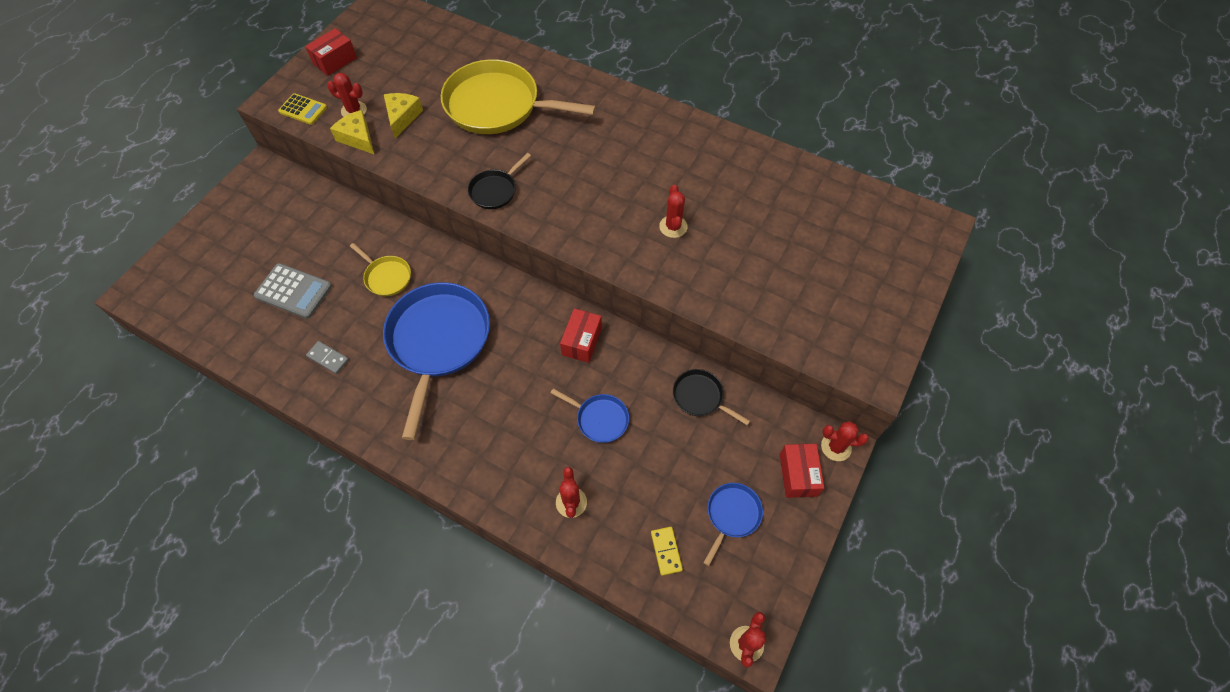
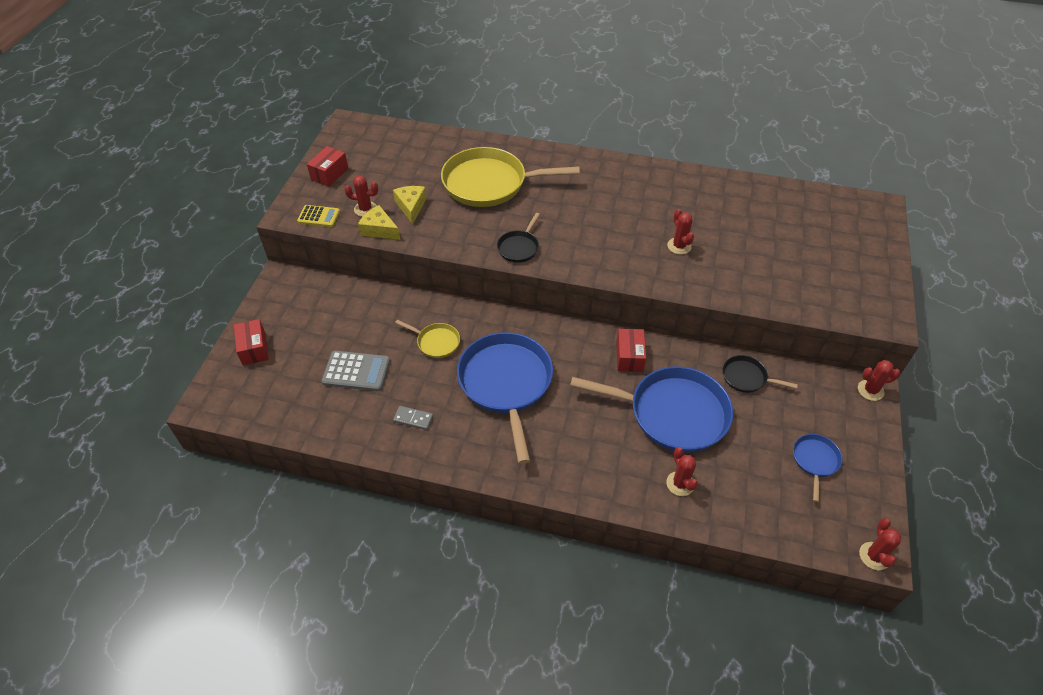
camera: 15 degrees left, 10 degrees down
(600, 419) = (673, 413): blue pan -> blue pan, size x2.14
(666, 551) = (776, 502): yellow domino -> none
(798, 475) = (851, 418): red box -> red box (254, 349)

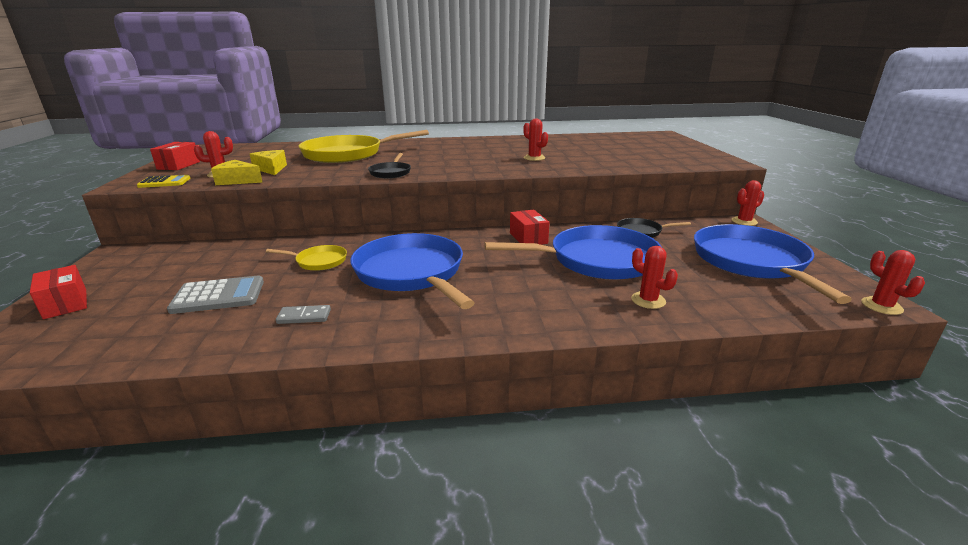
camera: 20 degrees left, 25 degrees down
(815, 461) = (751, 262): blue pan -> blue pan, size x2.14

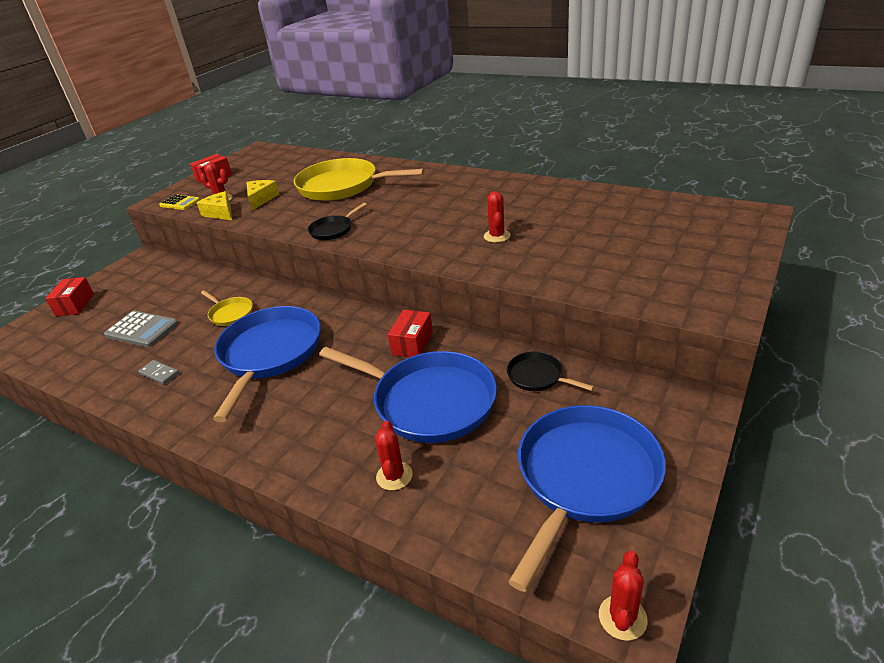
camera: 40 degrees right, 10 degrees up
(744, 221) = (698, 407): red cactus -> none

